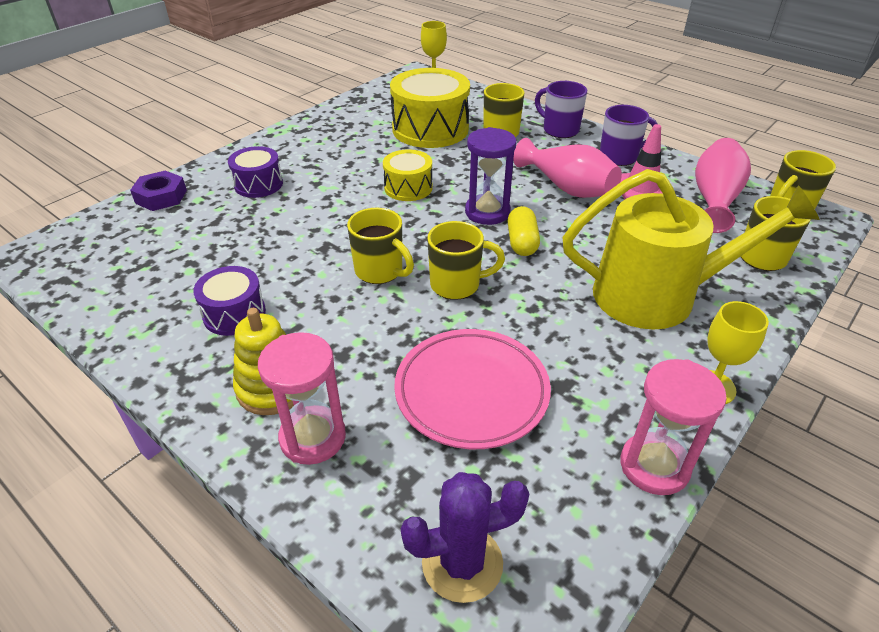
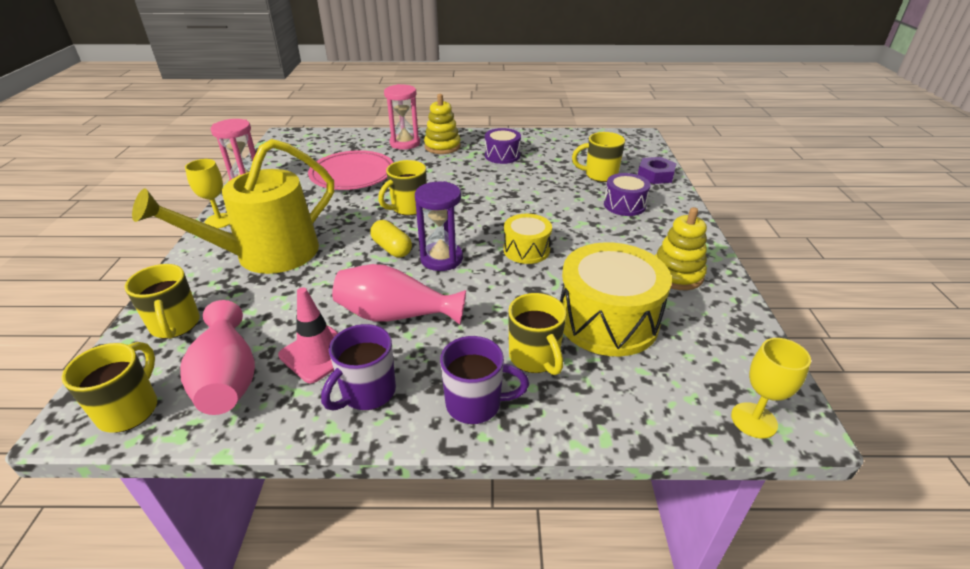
camera: 140 degrees right, 5 degrees down
(340, 129) = (676, 274): none -> yellow stacking toy
(380, 271) = (462, 196): yellow mug -> yellow mug (600, 175)
(462, 563) = (315, 142): purple cactus -> none

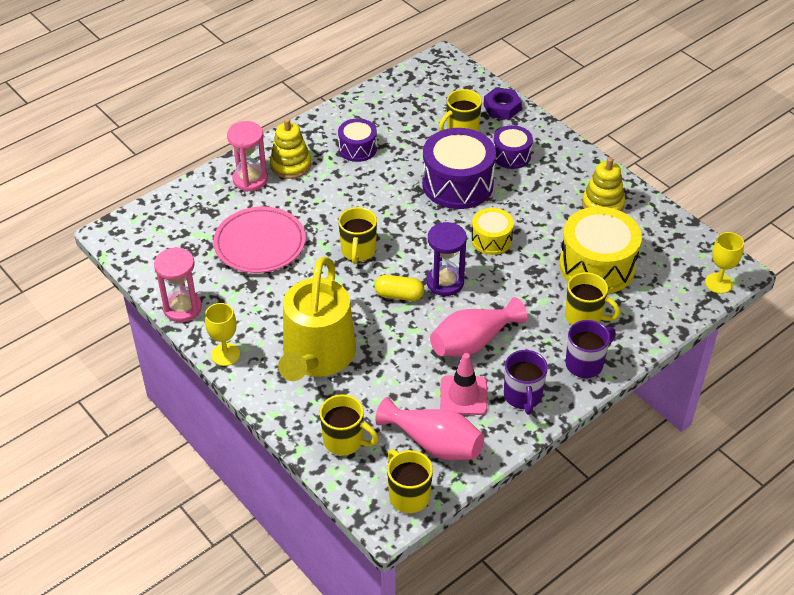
camera: 40 degrees left, 10 degrees up
(550, 203) = (457, 184): none -> purple drum

